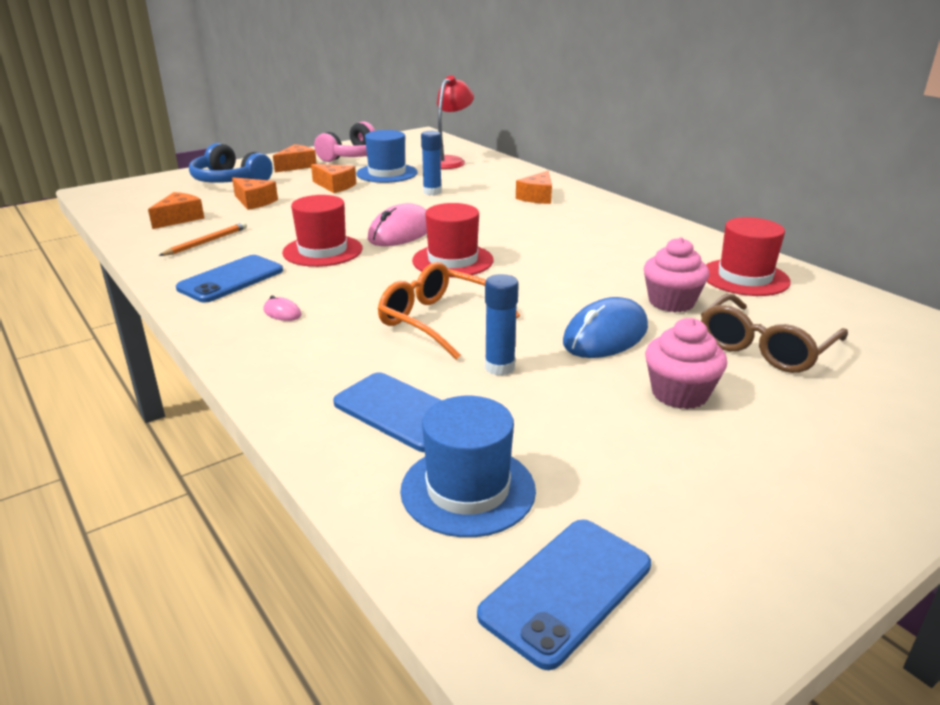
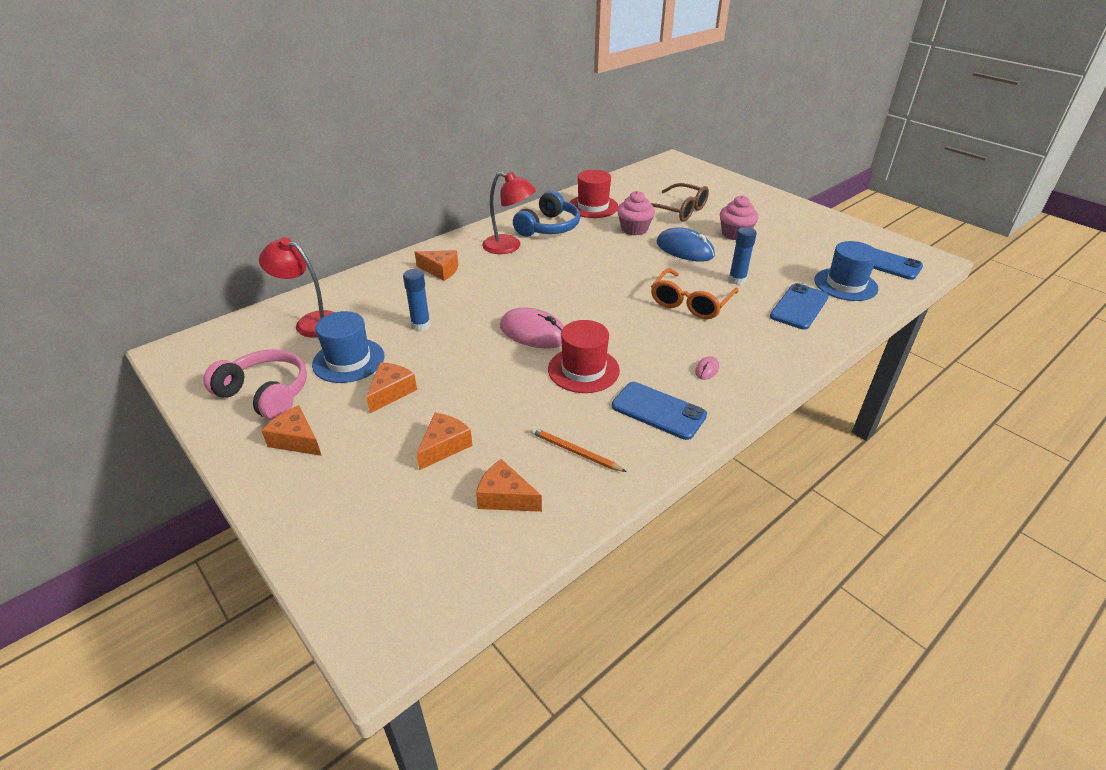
camera: 95 degrees left, 10 degrees up
(229, 181) = (352, 492): blue headphones -> blue headphones (548, 227)
(452, 260) = (590, 303): red hat -> none
(597, 225) = (509, 247): none -> red lamp

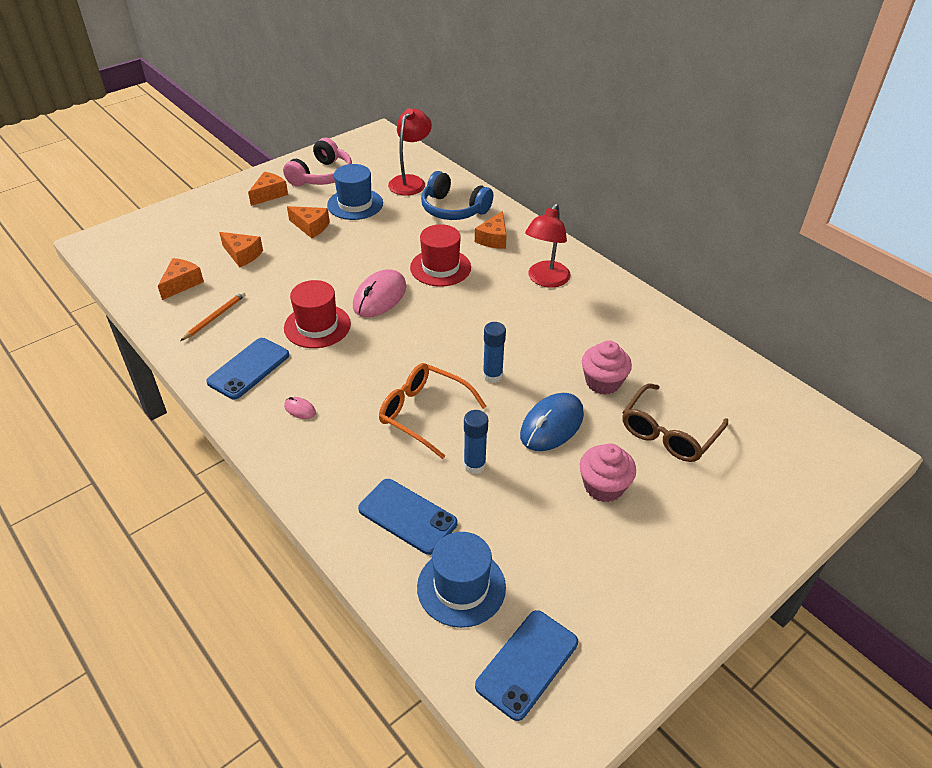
camera: 90 degrees right, 5 degrees up
(421, 325) = (400, 234): blue glue stick -> blue glue stick (492, 376)
(548, 227) = (596, 309): blue headphones -> blue headphones (453, 209)
(593, 206) = (662, 348): red hat -> red hat (440, 267)

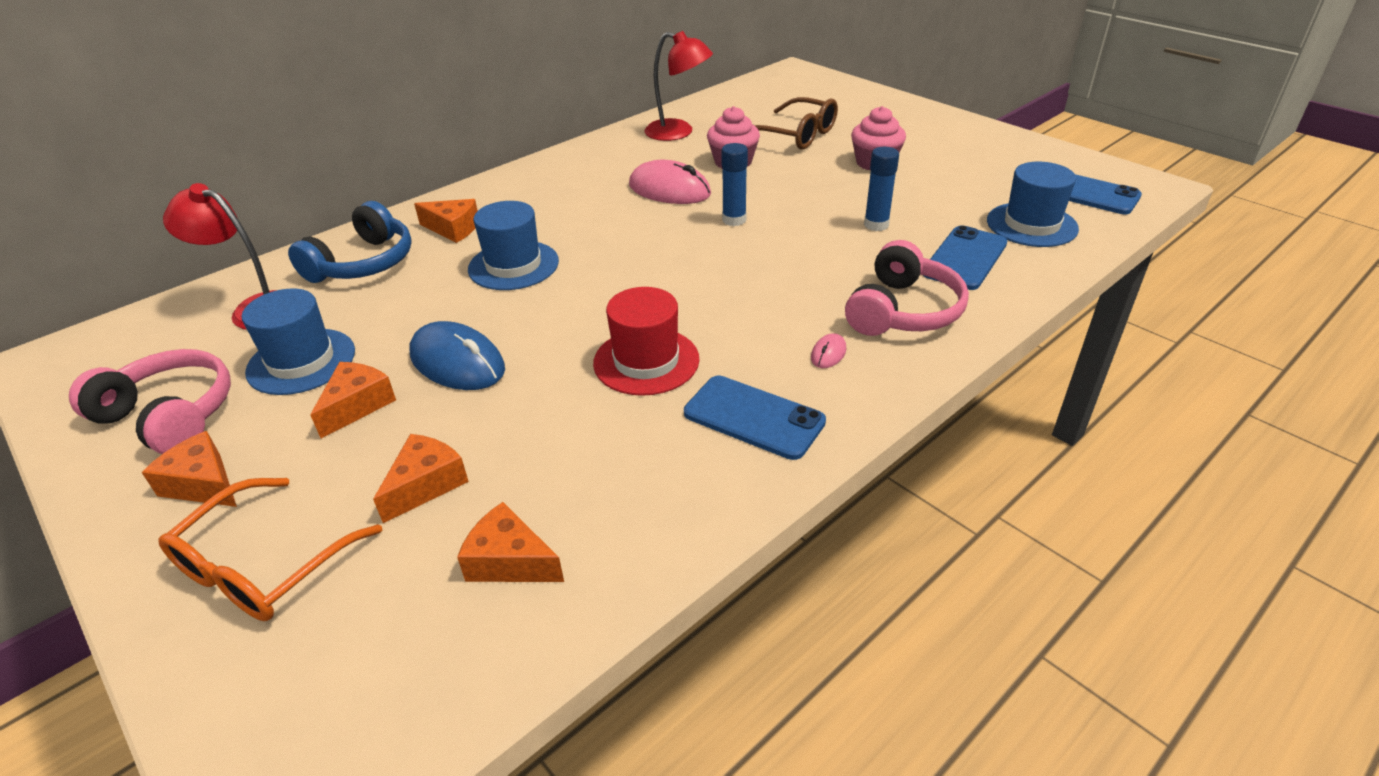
camera: 90 degrees left, 5 degrees down
(215, 317) = (623, 485): orange pencil -> none
(339, 458) = (903, 311): none -> pink headphones
(380, 297) = (577, 310): pink mouse -> pink mouse (669, 190)
(424, 413) = (808, 259): orange glasses -> orange glasses (264, 566)
(440, 267) = (513, 265): red hat -> blue hat
(545, 280) = (554, 193): red lamp -> red lamp (678, 132)
(552, 425) = (803, 186): blue mouse -> blue mouse (457, 362)

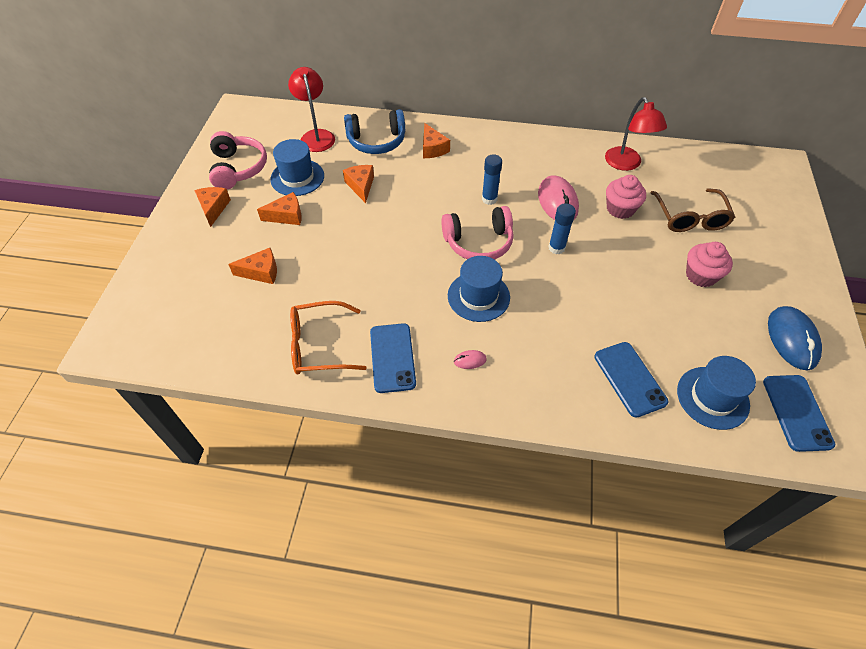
camera: 50 degrees right, 15 degrees up
(264, 566) = (190, 258): orange glasses -> orange glasses (319, 345)
(457, 362) = (339, 226): blue mouse -> blue mouse (792, 339)
(509, 561) = (242, 328): orange cheese -> orange cheese (361, 186)
(513, 265) = (425, 191): blue hat -> blue hat (478, 296)
(646, 361) = (398, 290): red hat -> none
(876, 225) = (622, 315): blue glue stick -> blue glue stick (489, 199)
(903, 311) = (541, 374): pink headphones -> pink headphones (478, 242)
(964, 258) = (630, 379): blue phone -> blue phone turned 75 degrees clockwise

